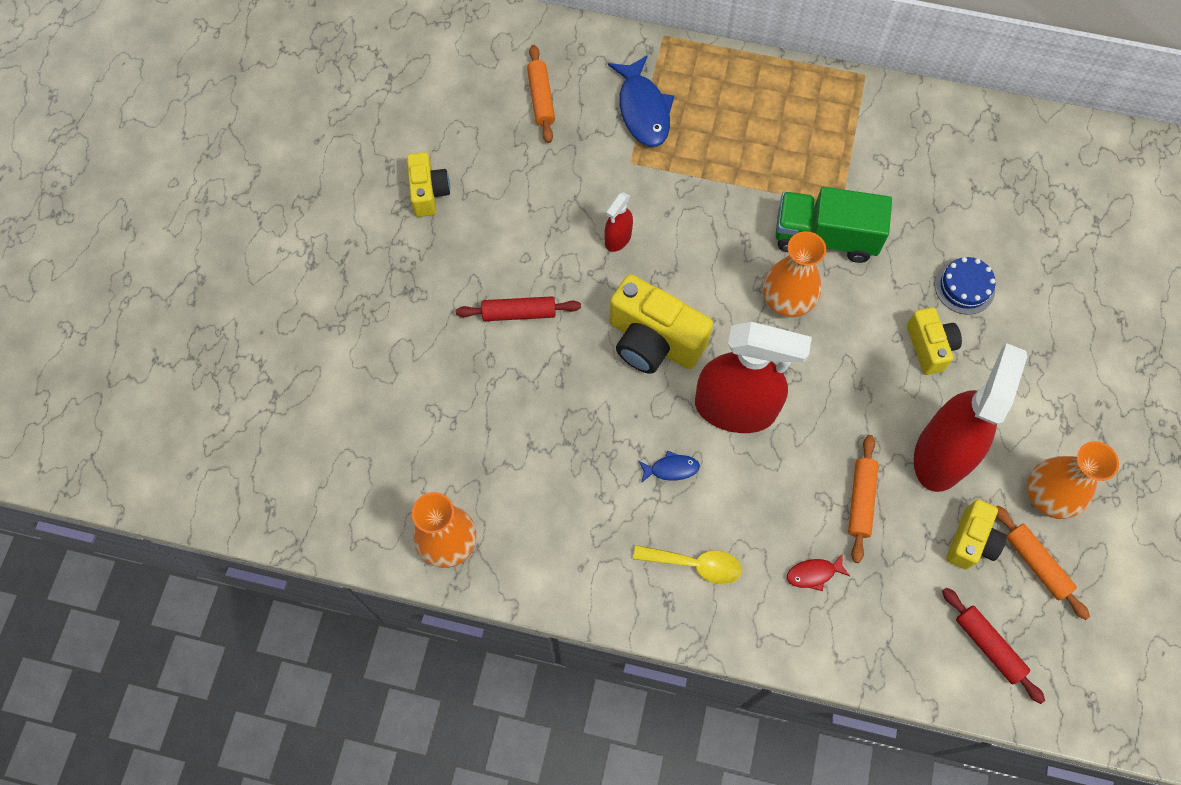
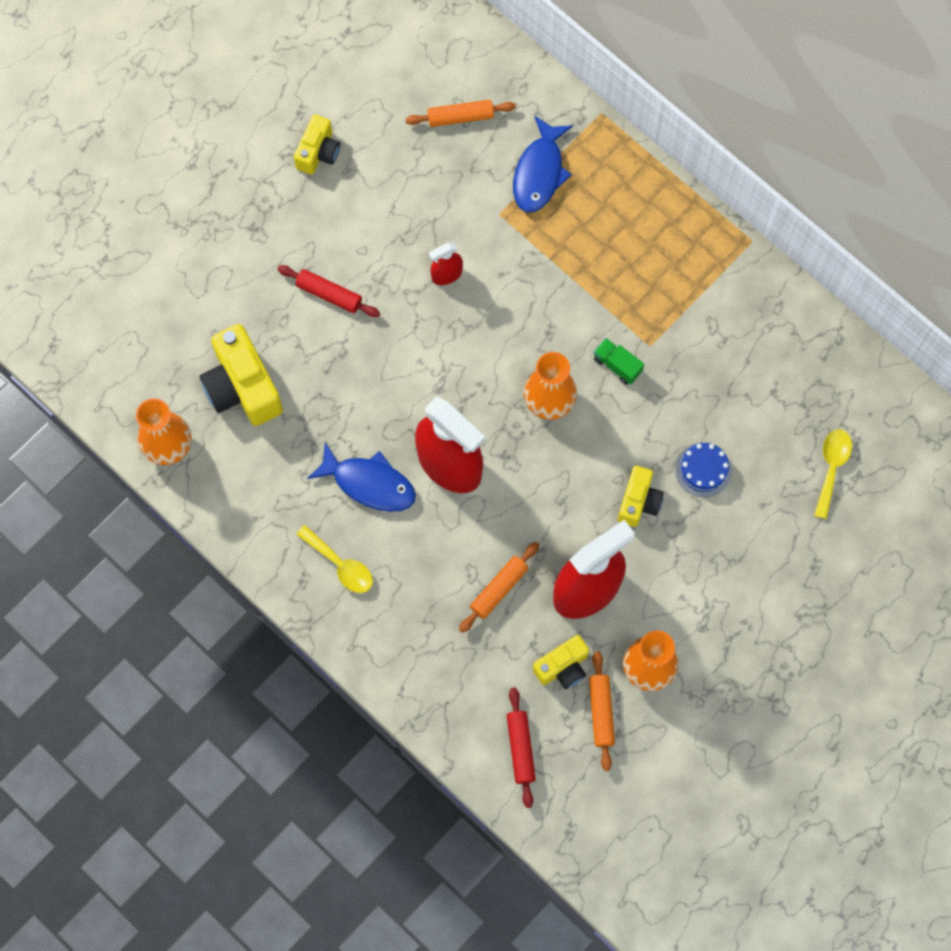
camera: 30 degrees right, 5 degrees up
(541, 99) = (460, 117): orange rolling pin -> orange rolling pin turned 60 degrees clockwise
(653, 341) = (420, 375): yellow camera -> yellow camera (242, 387)
(671, 469) = (369, 483): blue fish -> blue fish, size x2.02
(813, 574) = (425, 622): red fish -> none
(825, 237) = (617, 365): green truck -> green truck, size x0.50
(1070, 225) = (831, 467): none -> yellow spoon

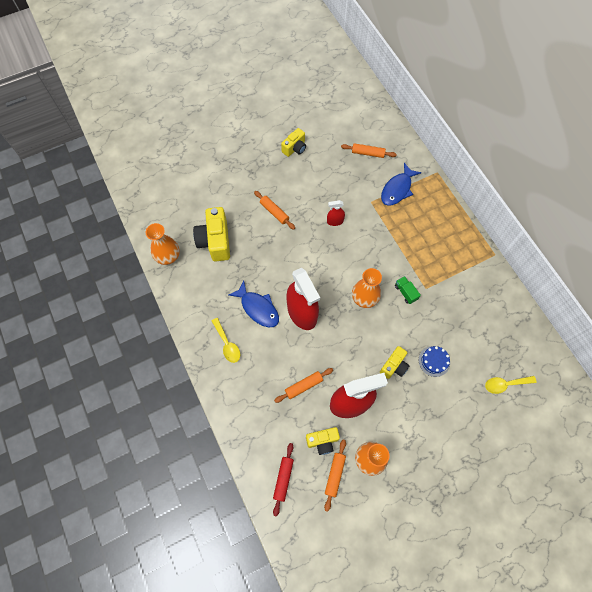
camera: 20 degrees right, 5 degrees down
(329, 294) = (274, 212): red rolling pin -> orange rolling pin
(831, 467) = (505, 384): yellow spoon -> yellow spoon turned 135 degrees counterclockwise

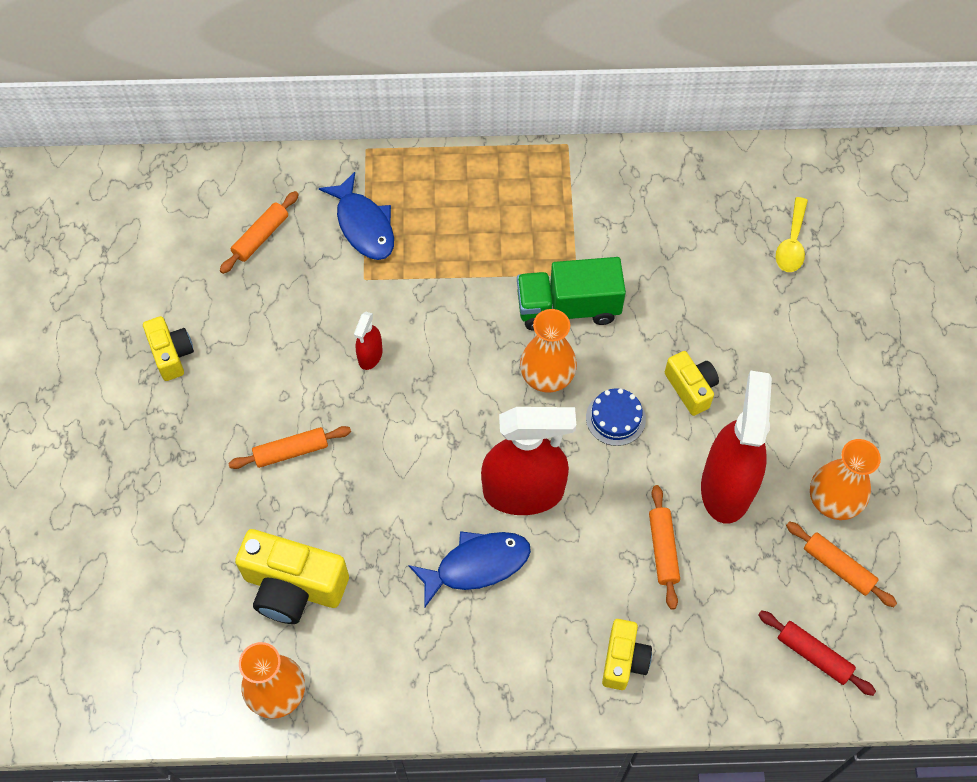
camera: 65 degrees left, 5 degrees down
(227, 344) = (522, 651): yellow spoon -> none
(322, 441) = (774, 561): yellow camera -> yellow camera (623, 660)
(405, 292) = (568, 308): green truck -> green truck, size x2.01
(434, 361) = (709, 324): blue cake -> blue cake (615, 418)

